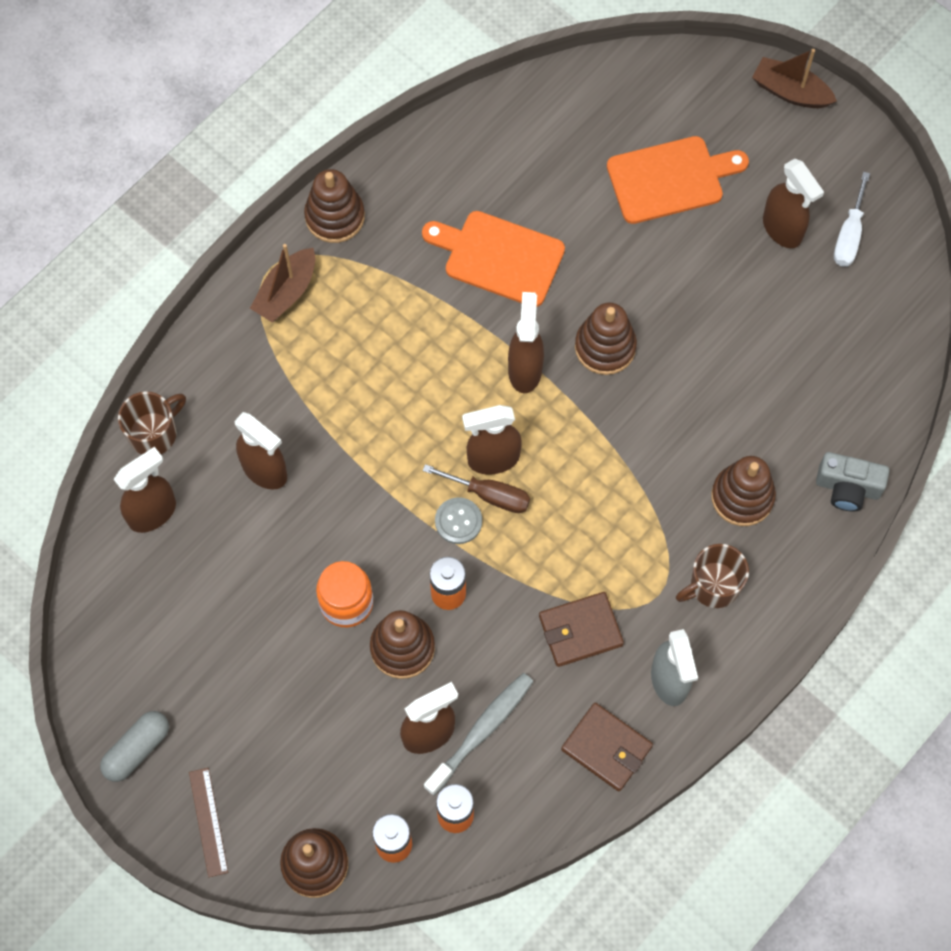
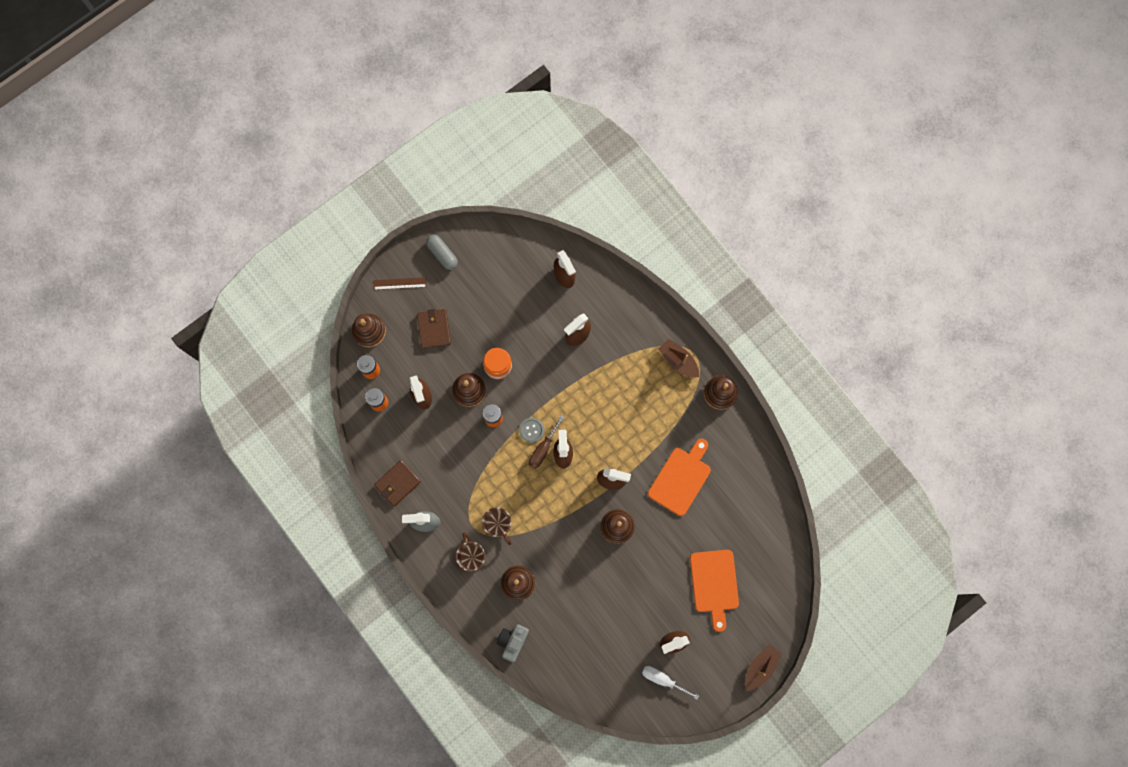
camera: 100 degrees right, 10 degrees up
(154, 433) = (608, 282): brown mug -> brown mug (498, 524)
(482, 731) = (418, 422): grey toothbrush -> none
(580, 630) = (461, 482): brown wallet -> brown wallet (434, 329)

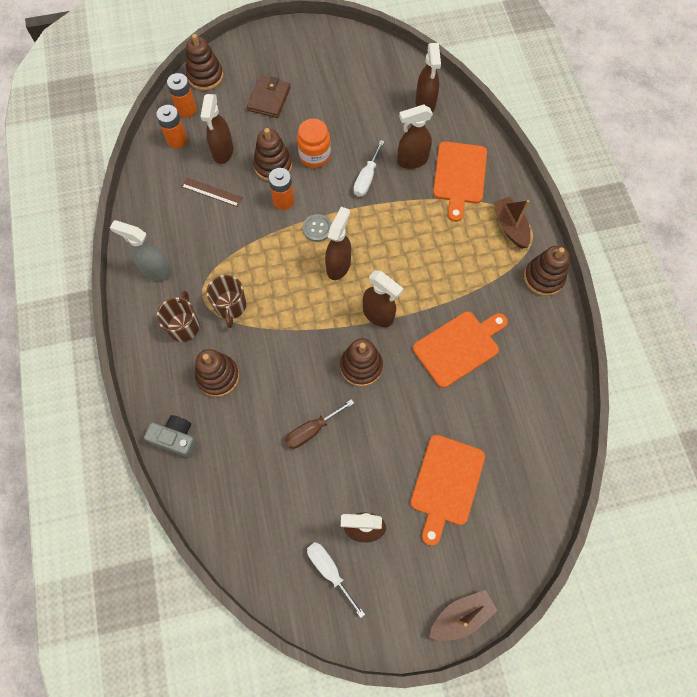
camera: 25 degrees right, 10 degrees down
(397, 483) = (149, 220): brown wallet -> none
(400, 283) = (259, 49): brown ruler -> brown ruler (212, 192)
(442, 254) = (313, 41): grey capsule -> none
(513, 641) = (176, 439): grey camera -> grey camera turned 60 degrees clockwise
(543, 449) = (320, 251): brown screwdriver -> brown screwdriver (312, 430)
(549, 368) = (366, 178): none -> white screwdriver
(621, 332) = (459, 176): none -> orange cutting board

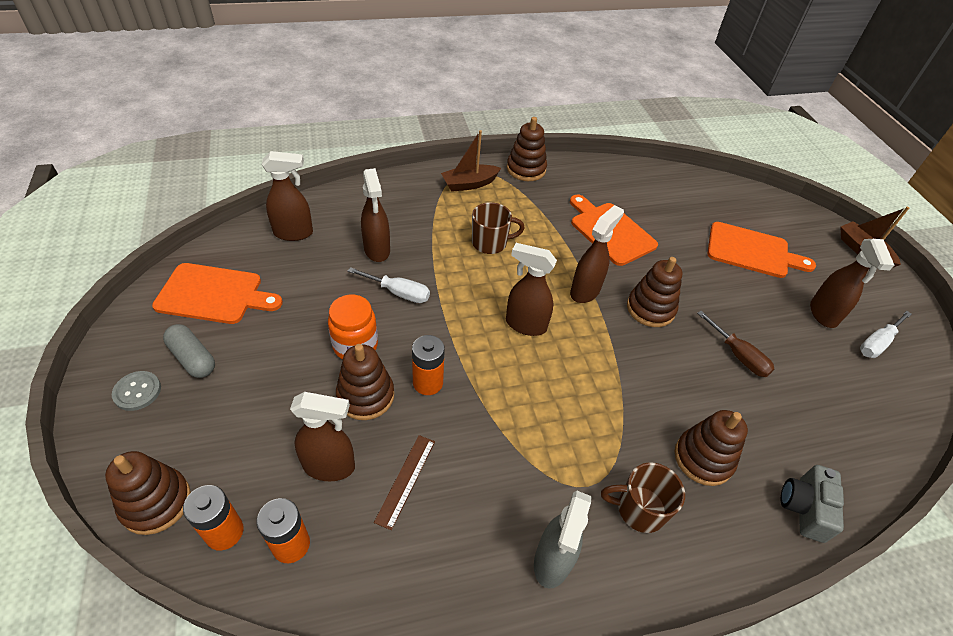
camera: 95 degrees left, 20 degrees down
(230, 306) = (598, 446): brown mug -> brown mug (490, 243)
(269, 99) = (237, 402): brown wallet -> none
(302, 70) = (193, 358): none -> grey capsule
(317, 228) = (472, 345): grey button -> grey button (137, 391)
(459, 176) = (403, 214): orange cutting board -> orange cutting board (214, 294)

